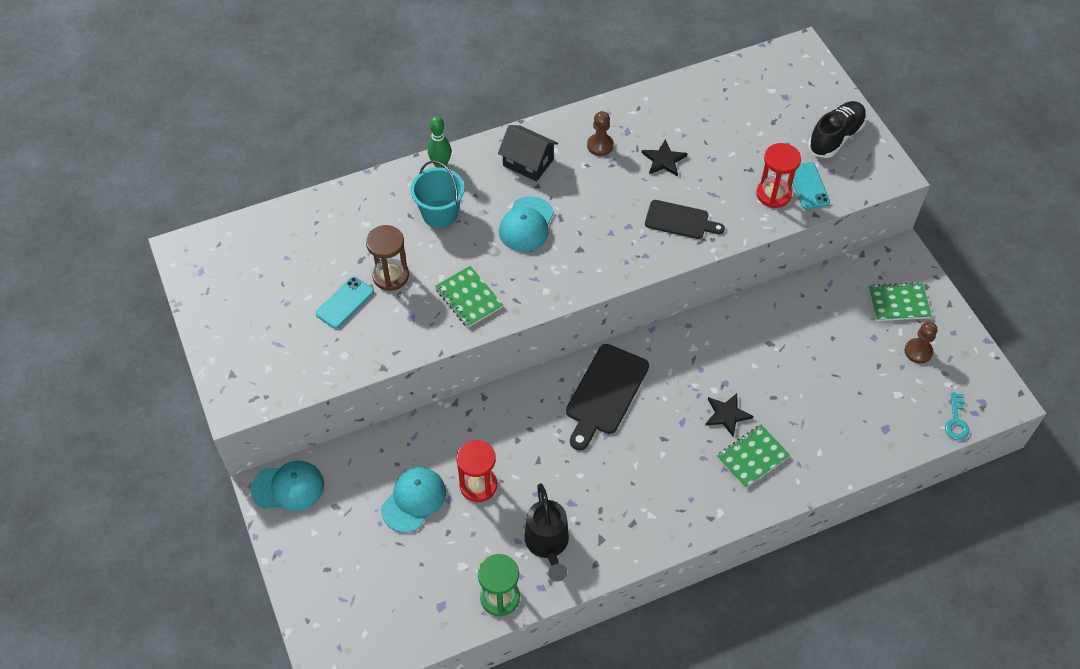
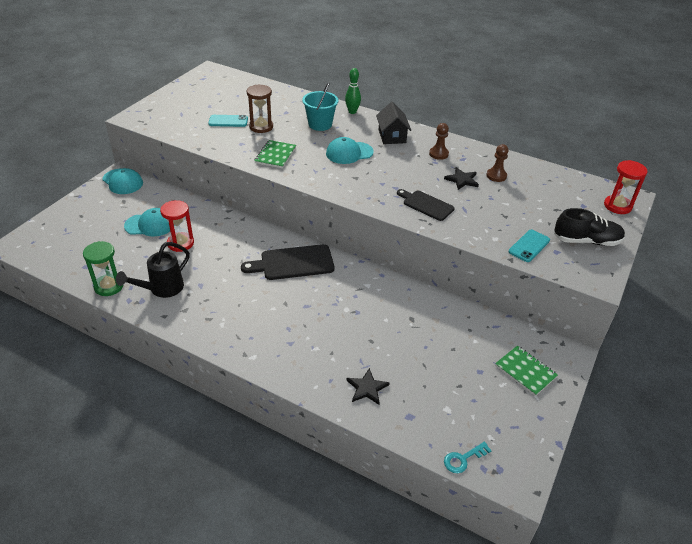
camera: 50 degrees right, 15 degrees down
(680, 220) = (426, 205): black cutting board -> black cutting board turned 150 degrees clockwise
(727, 415) = (333, 324): black star -> black star (367, 388)
(752, 457) = (312, 353): green notebook -> none
(773, 194) = (500, 234): red hourglass -> red hourglass (617, 206)
(918, 351) = (498, 403): brown pawn -> brown pawn (496, 176)

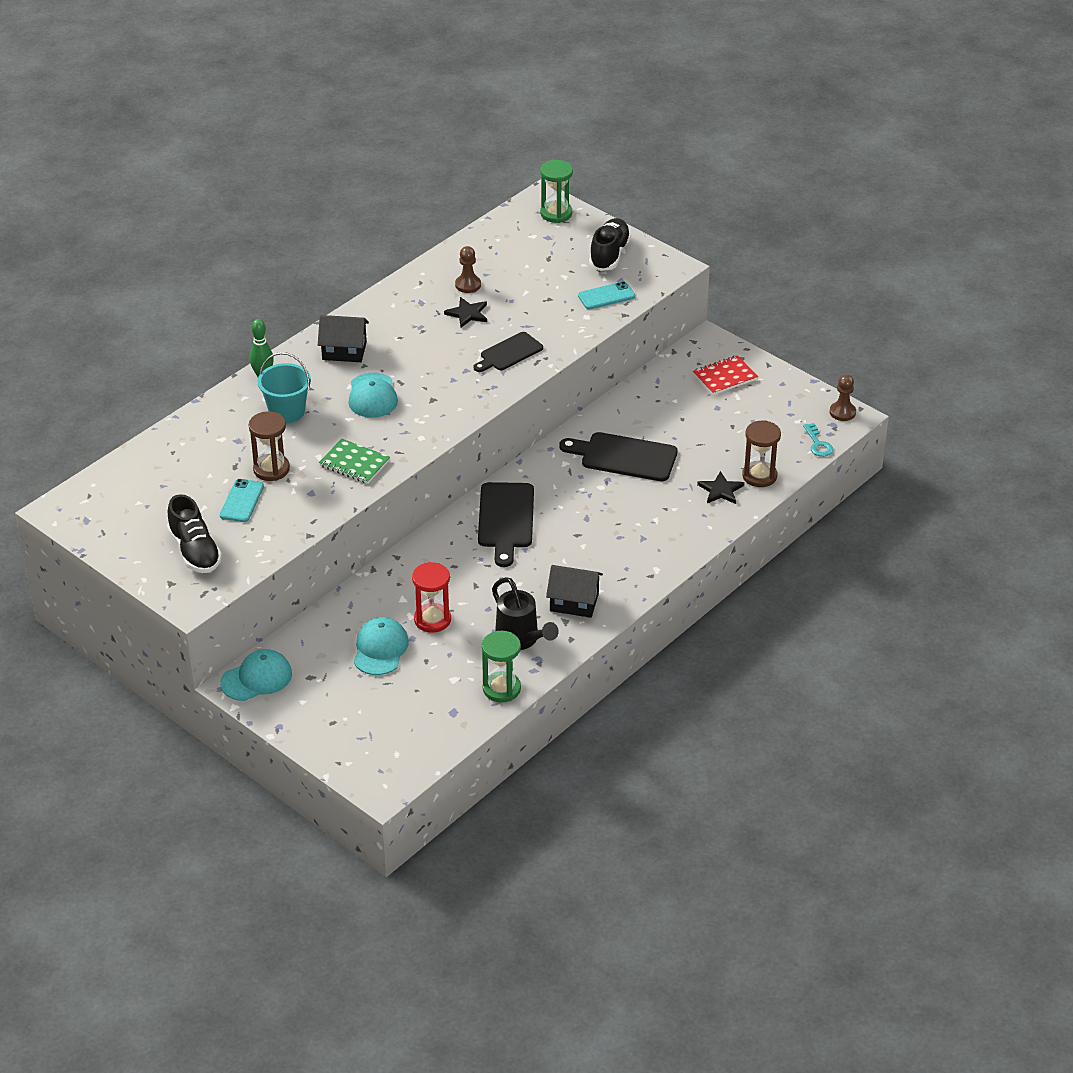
camera: 75 degrees left, 0 degrees up
(179, 113) = (195, 551): none -> black shoe
(206, 312) = (574, 602): none -> black house
(388, 318) = (624, 457): none -> black cutting board
(397, 415) = (759, 476): none -> brown hourglass
(438, 154) = (403, 319): brown pawn -> brown pawn (842, 412)
(525, 371) = (724, 377): green notebook -> red notebook
(529, 246) = (606, 296): turquoise phone -> turquoise phone turned 75 degrees counterclockwise
(617, 206) = (556, 213): red hourglass -> green hourglass

